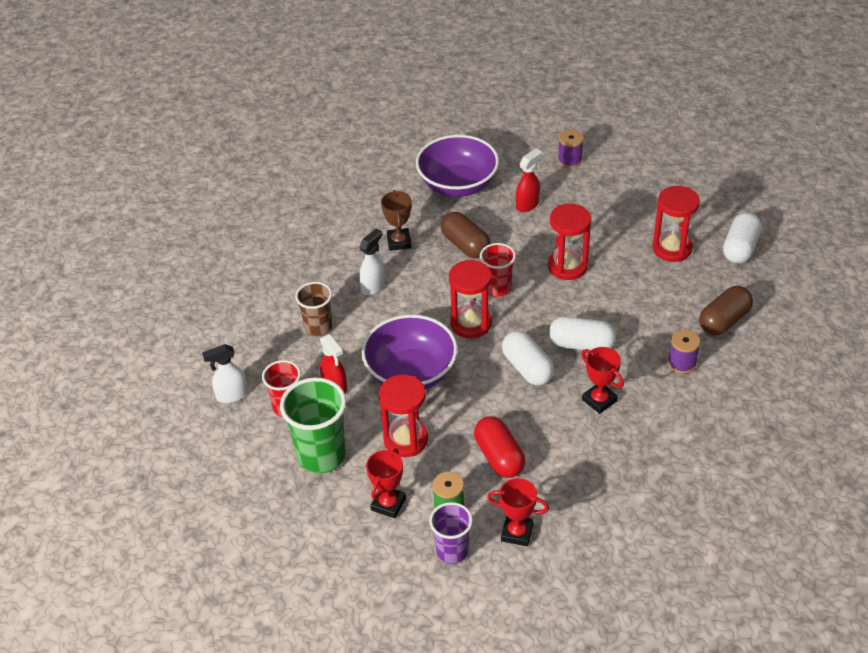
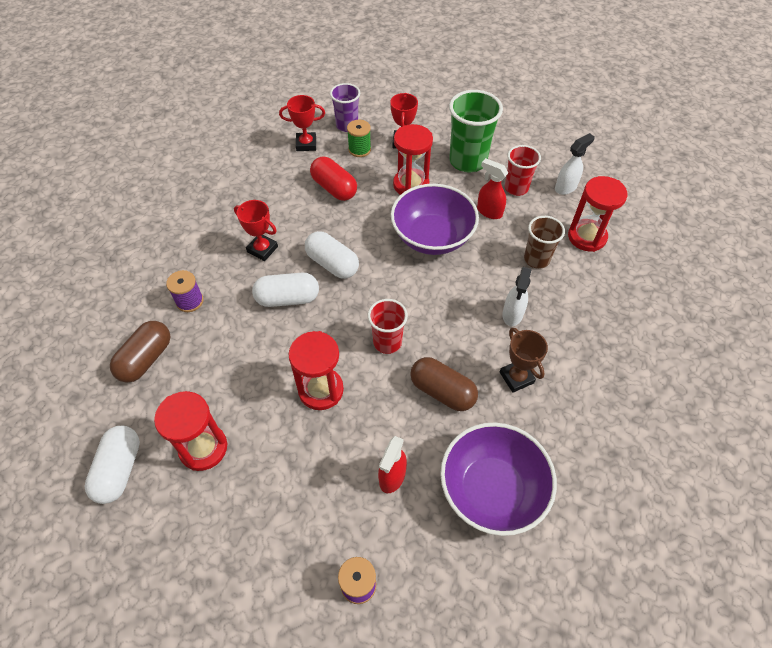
camera: 160 degrees right, 10 degrees up
(470, 323) = (399, 296): red hourglass -> red hourglass (587, 237)

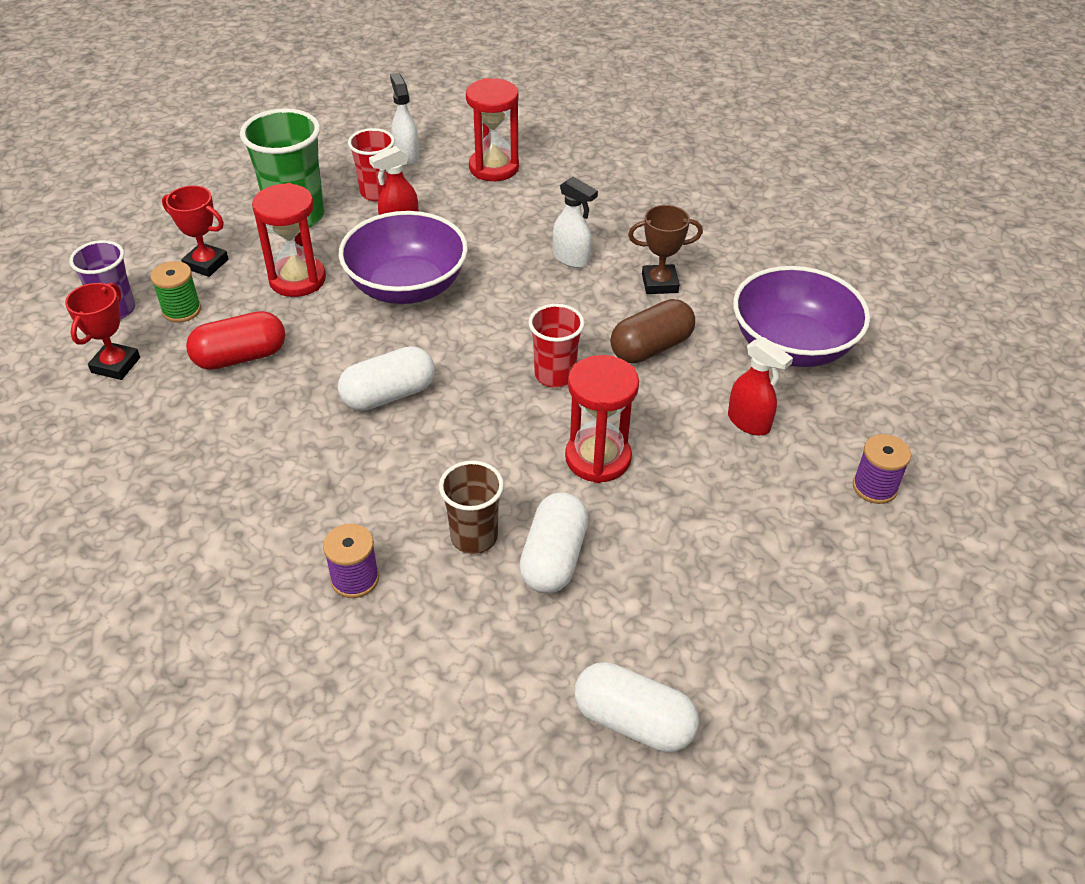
camera: 70 degrees left, 10 degrees down
(146, 359) = (441, 657): brown capsule -> none
(203, 448) = (636, 607): red hourglass -> none
(262, 249) = (306, 466): red trophy -> none
(287, 298) = (422, 458): white capsule -> white capsule (554, 558)
(536, 259) = (502, 214): brown cup -> brown cup (474, 537)

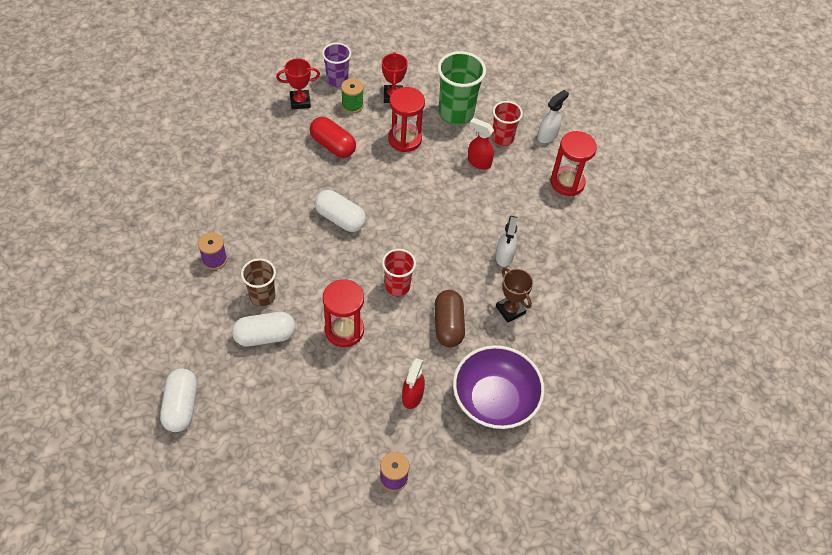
camera: 60 degrees right, 10 degrees up
(407, 287) = (429, 189): purple bowl -> none
(651, 347) = (448, 325): brown capsule -> brown capsule turned 60 degrees clockwise

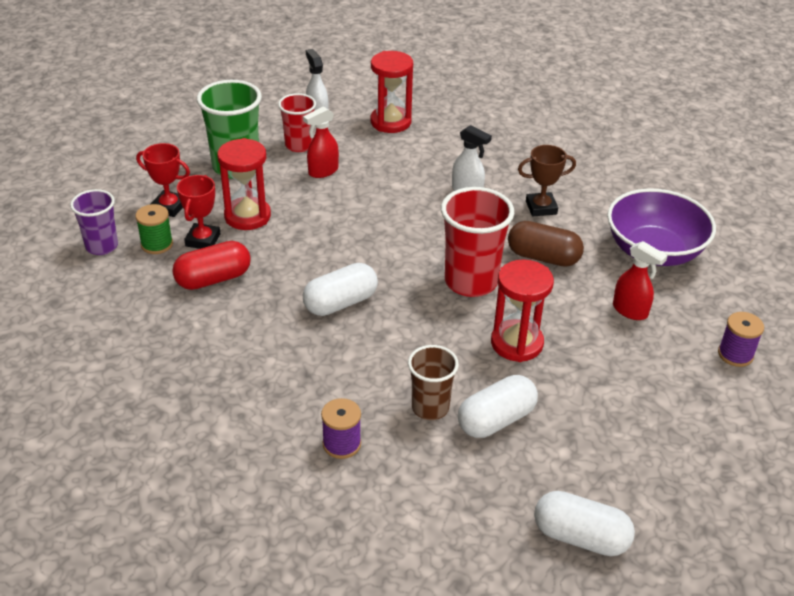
camera: 65 degrees left, 15 degrees down
(265, 336) = (496, 420): white capsule -> white capsule turned 45 degrees clockwise
(300, 101) = (111, 290): red trophy -> red trophy (203, 240)
(397, 286) = (471, 282): red cup -> red cup, size x1.62

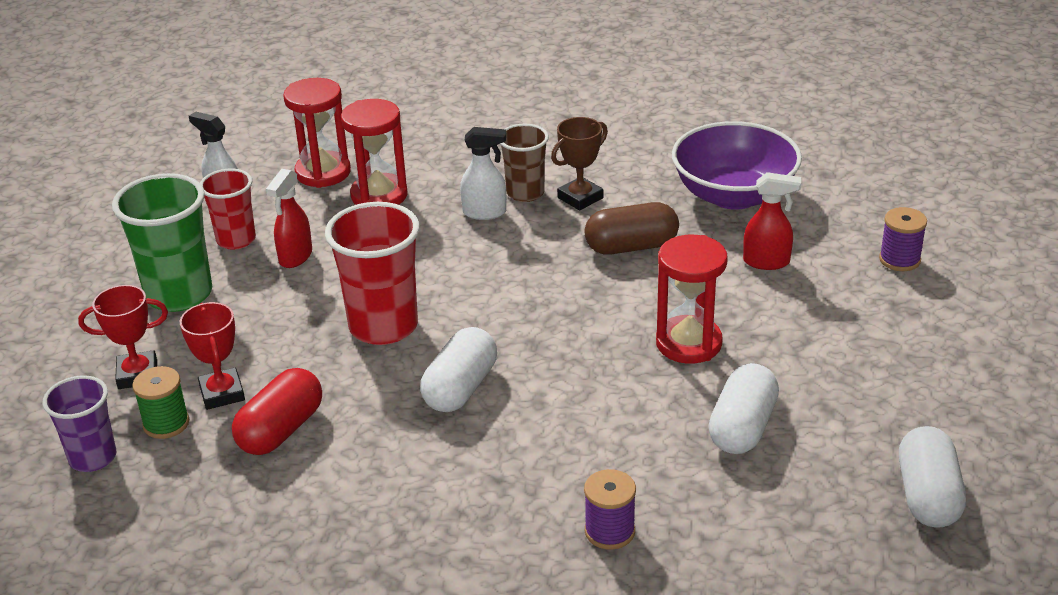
camera: 30 degrees left, 5 degrees down
(247, 216) = (252, 343): red hourglass -> red hourglass (379, 195)
(430, 408) = (665, 448): brown cup -> brown cup (525, 193)
(471, 282) = (581, 303): red cup -> red cup (383, 326)
(580, 537) = (927, 496): white capsule -> white capsule turned 75 degrees counterclockwise

